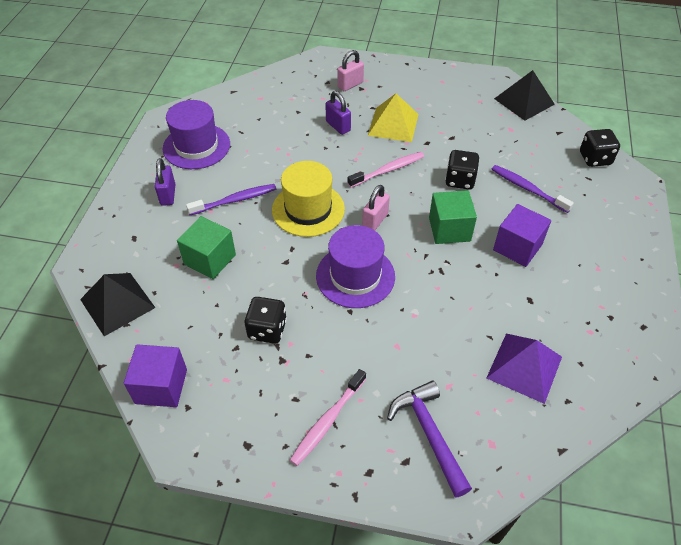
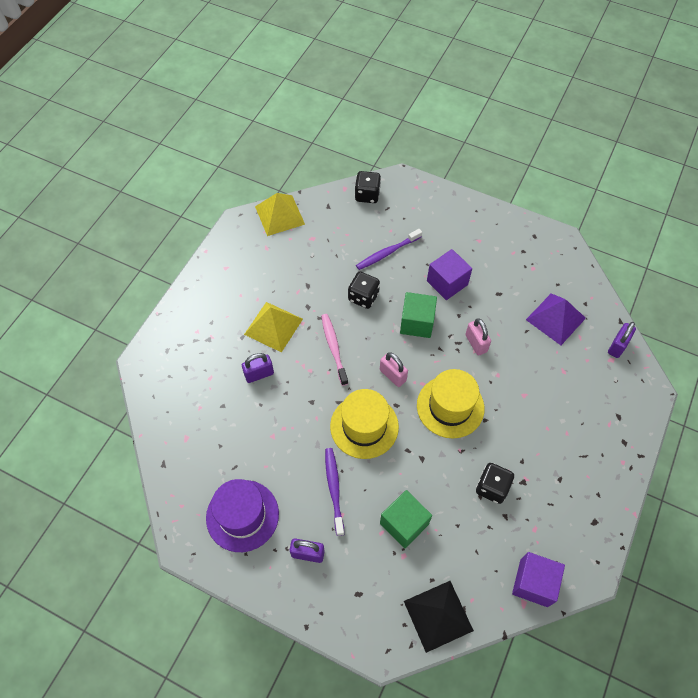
camera: 75 degrees left, 10 degrees up
(327, 421) = (582, 460): pink toothbrush -> none
(350, 85) = (199, 347): pink padlock -> pink padlock (476, 343)
(355, 276) = (450, 406): purple hat -> yellow hat
(429, 434) = (600, 395): purple hammer -> none
(517, 449) = (617, 346): none -> purple padlock
(524, 101) = (279, 215): black pyramid -> yellow pyramid

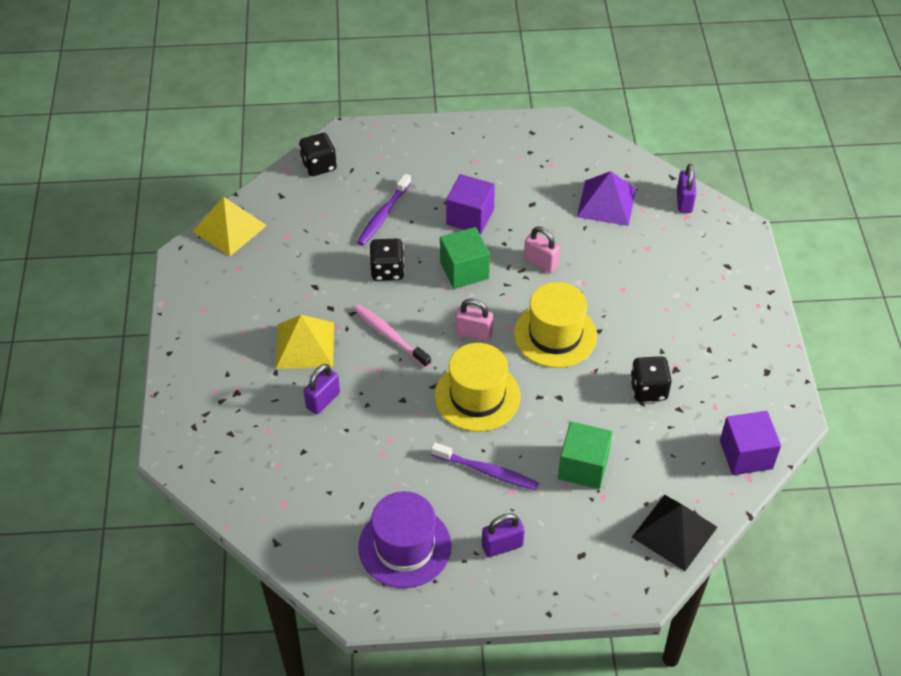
camera: 30 degrees left, 10 degrees down
(334, 489) = (487, 471): purple toothbrush -> purple toothbrush turned 150 degrees clockwise

